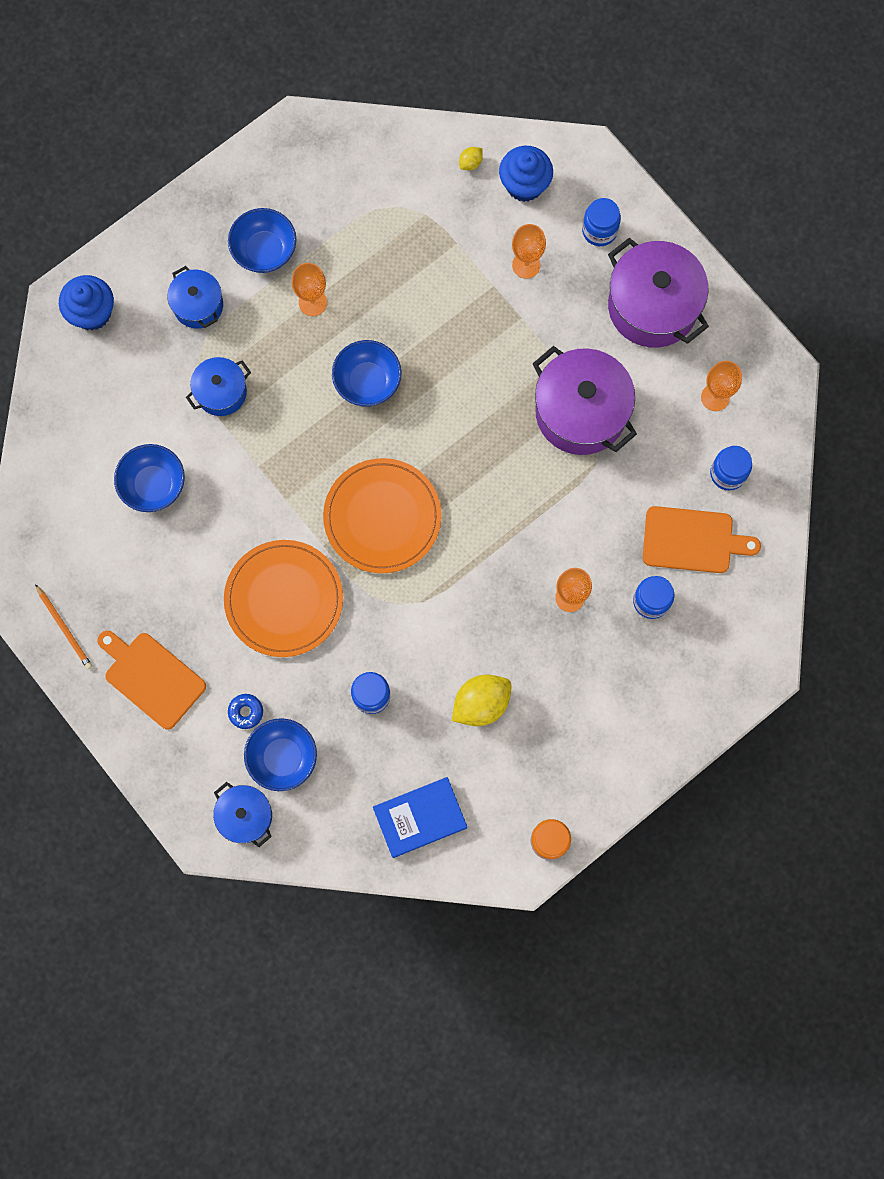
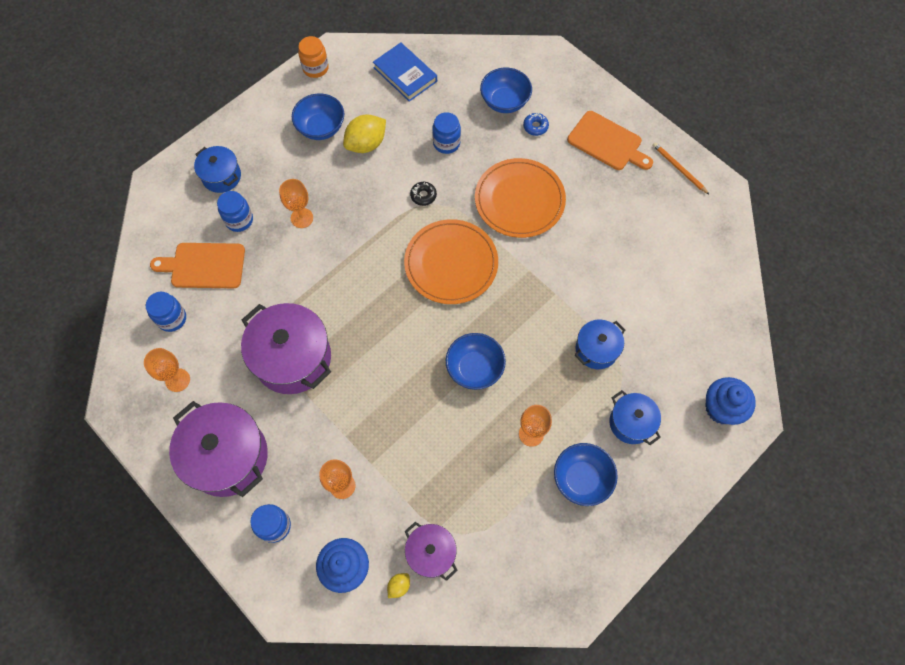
camera: 175 degrees right, 10 degrees down
(154, 485) = (636, 273): blue bowl -> blue bowl (321, 128)
(245, 816) = (525, 67): blue pot -> blue pot (221, 176)
(409, 617) = (423, 195): none -> black donut
(420, 818) = (405, 74): blue book -> blue book turned 75 degrees clockwise
(435, 191) = (431, 553): none -> purple pot

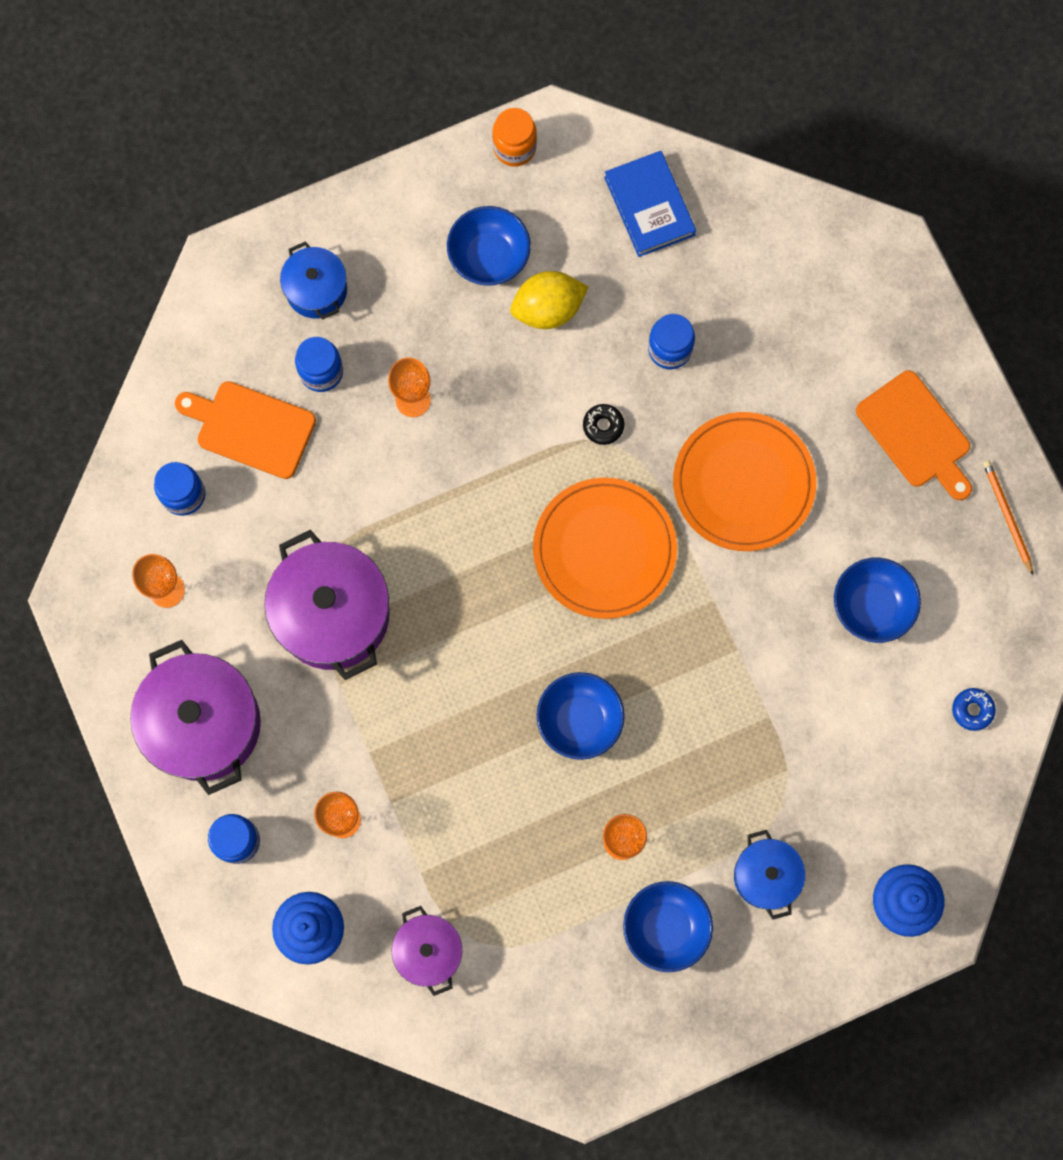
camera: 20 degrees right, 10 degrees up
(399, 586) = (372, 978): yellow lemon -> none
(504, 102) = (786, 308): blue bowl -> blue bowl (871, 606)
(535, 126) = (816, 368): blue donut -> blue donut (972, 710)
(596, 349) = (761, 754): blue pot -> none

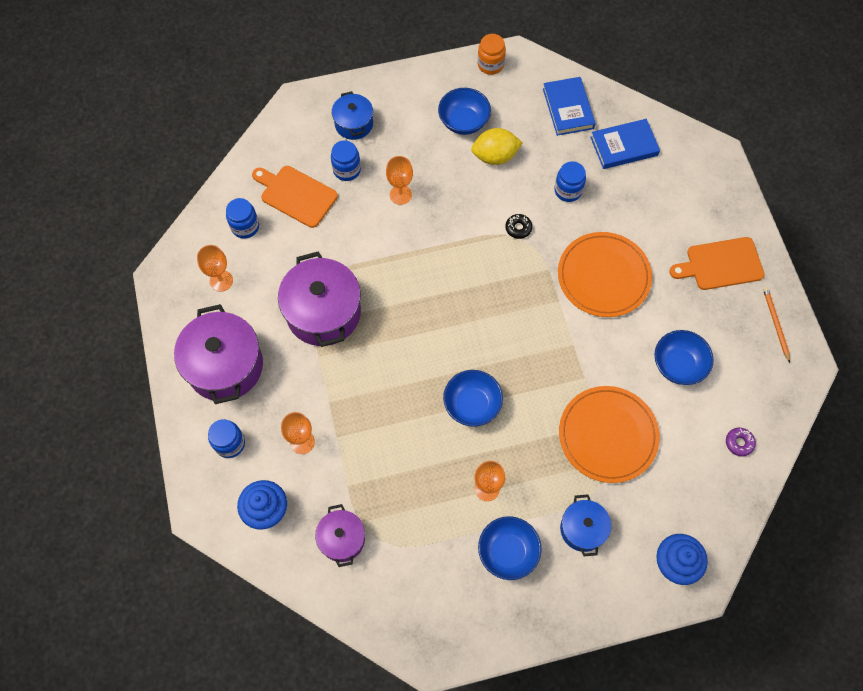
camera: 10 degrees right, 10 degrees down
(604, 549) = (506, 302): orange plate -> orange plate (608, 435)
(745, 258) = (624, 146): none -> blue book
(916, 434) = (720, 264): orange cutting board -> orange cutting board turned 105 degrees clockwise
(972, 710) = (739, 443): blue donut -> purple donut

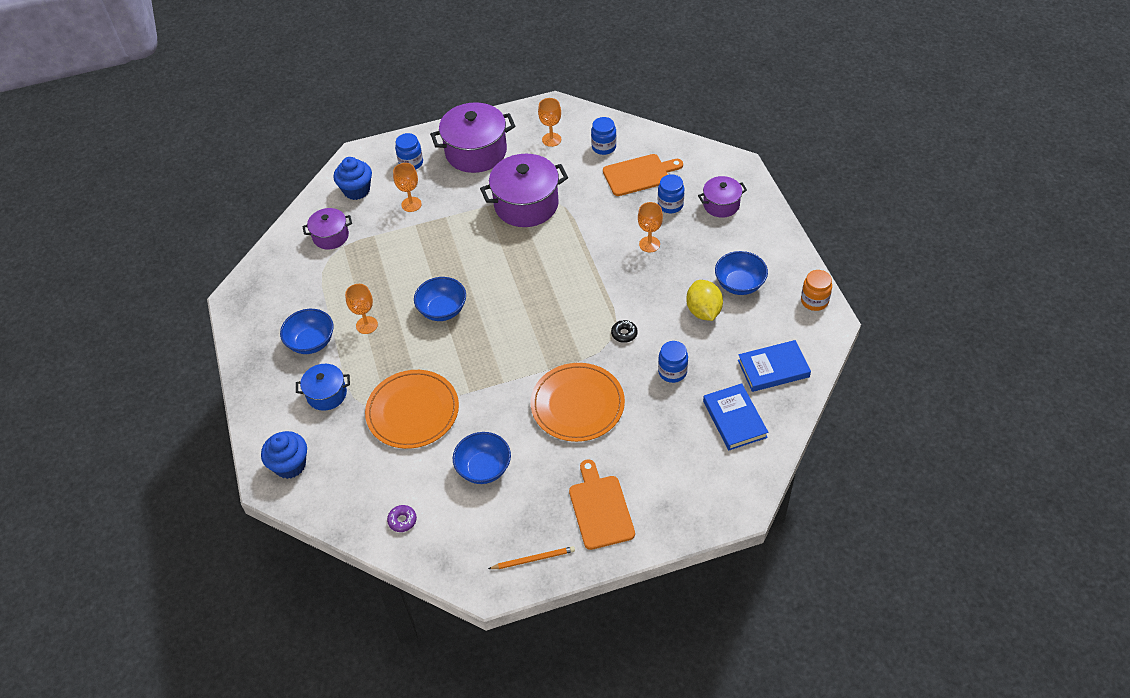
camera: 90 degrees right, 15 degrees down
(296, 195) = (639, 174): orange cutting board -> orange cutting board turned 45 degrees clockwise
(354, 124) = (721, 205): blue pot -> purple pot

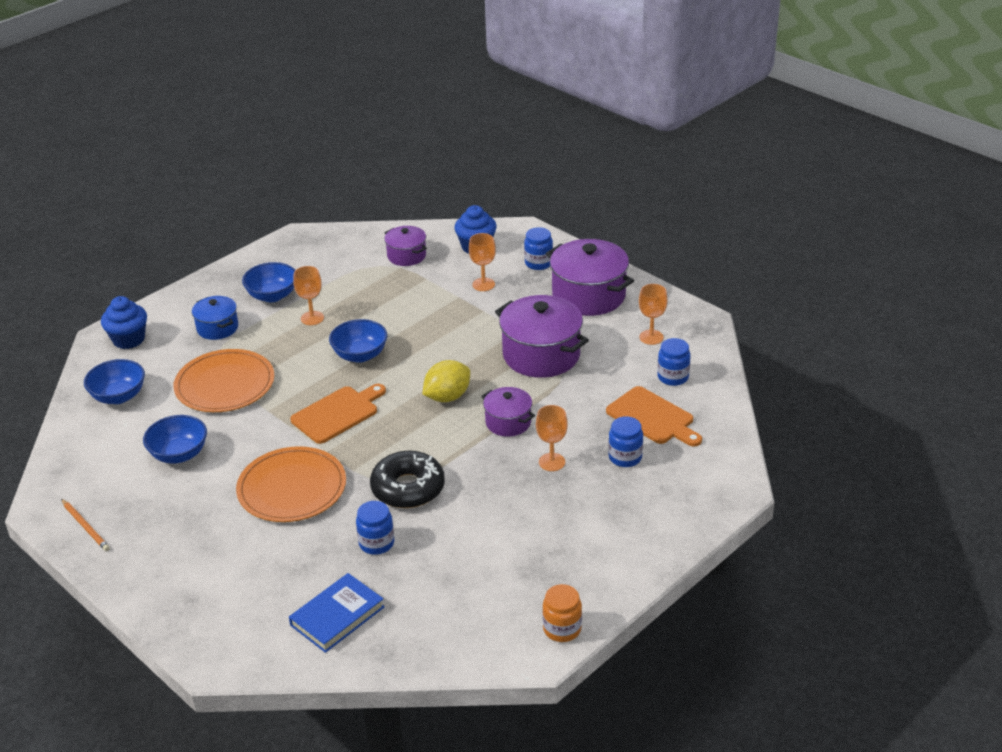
camera: 60 degrees right, 15 degrees down
(402, 520) = (96, 427): purple donut -> none
(600, 508) = (166, 552): orange cutting board -> orange cutting board (338, 413)
(624, 334) = (408, 488): black donut -> black donut, size x2.32
(703, 311) = (481, 538): yellow lemon -> yellow lemon (447, 397)
(721, 205) = (659, 497): purple pot -> purple pot (508, 422)
(739, 284) = (543, 554): blue bowl -> blue bowl (119, 396)
(773, 368) = (431, 625): blue book -> none

